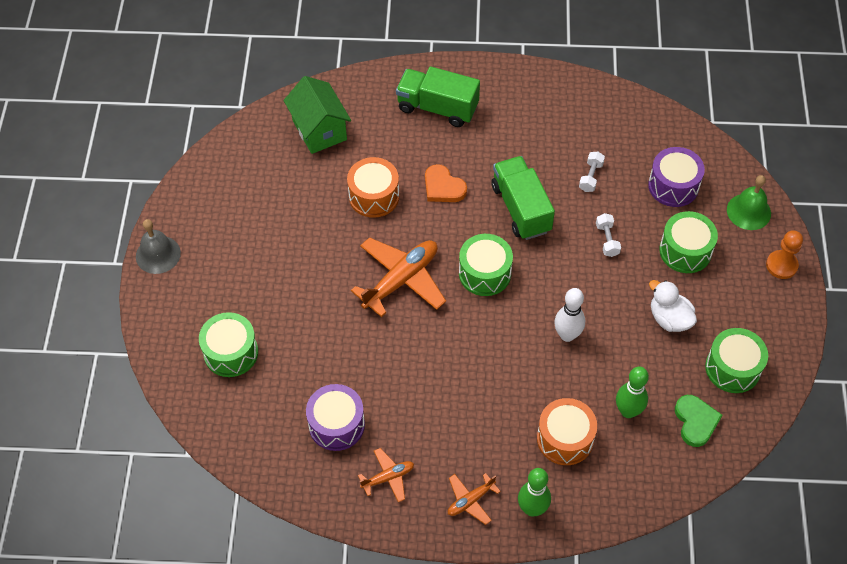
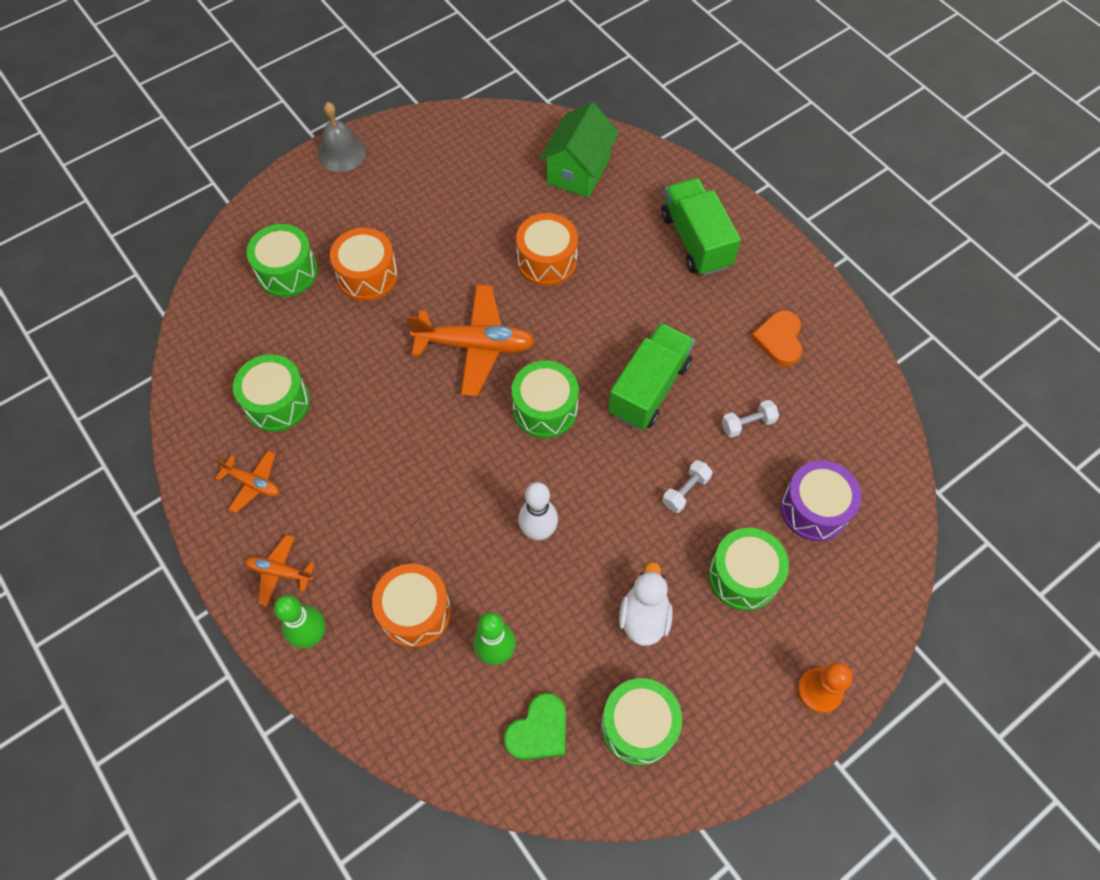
camera: 50 degrees right, 5 degrees up
(283, 306) = (367, 275): none -> orange drum
(336, 424) = (277, 403): purple drum -> green drum
(443, 187) = (610, 307): orange heart -> orange heart (779, 340)
(748, 211) = (857, 607): green bell -> none

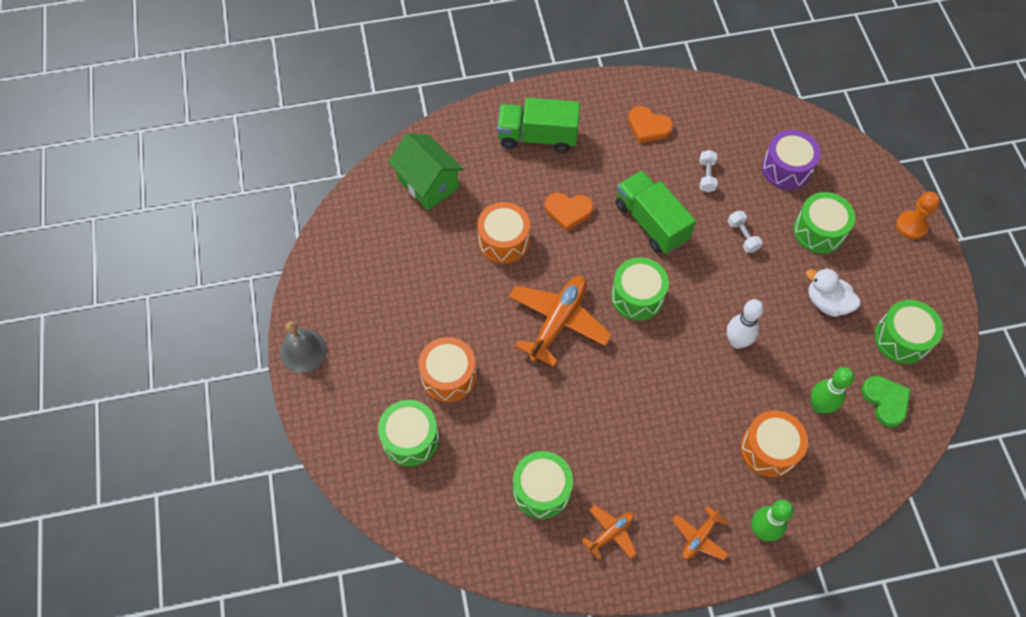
camera: 65 degrees left, 0 degrees up
(617, 304) = (568, 211): none -> orange heart

